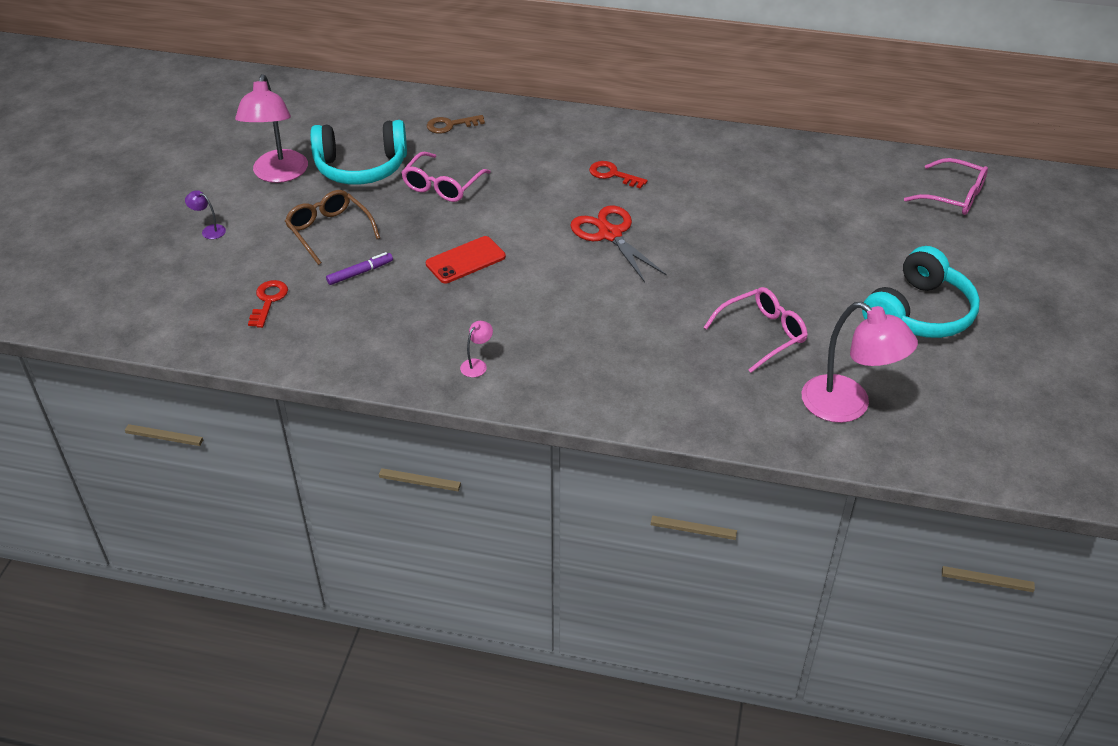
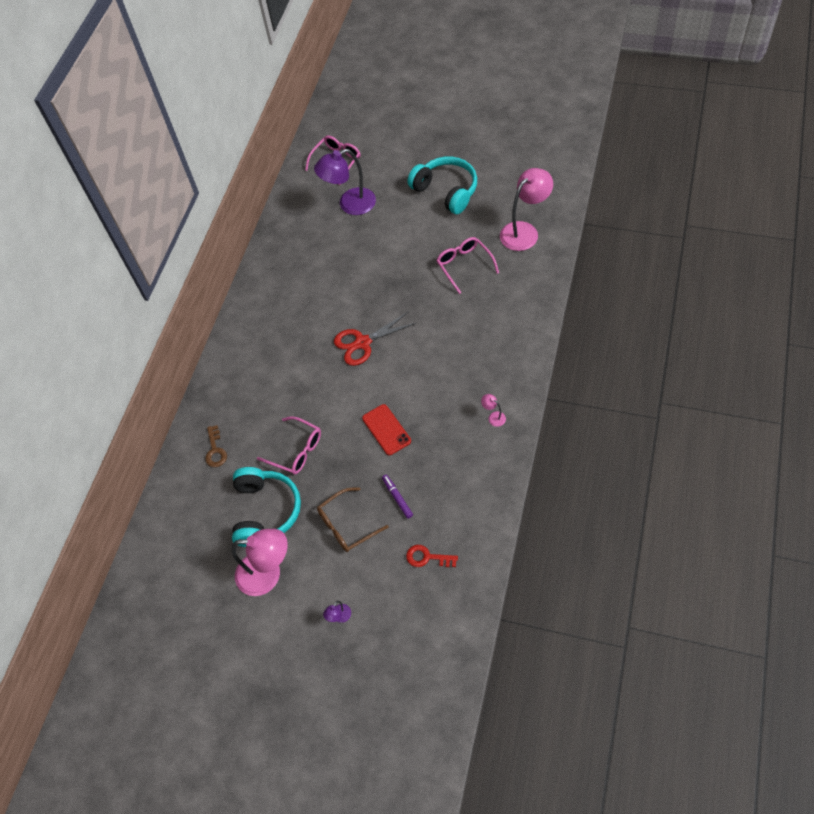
camera: 80 degrees left, 15 degrees up
(613, 174) = (294, 341): red key -> none
(866, 213) = (350, 205): none -> purple lamp

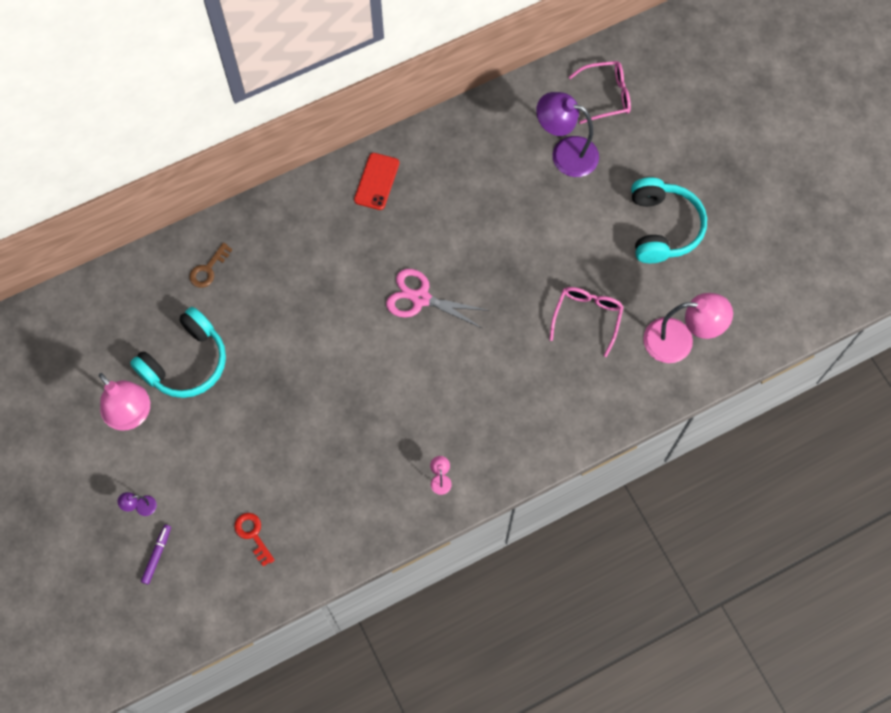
camera: 40 degrees right, 10 degrees up
(296, 450) = (263, 337): pink glasses -> none
(347, 525) = (228, 441): brown glasses -> none
(362, 343) = (420, 298): red scissors -> pink scissors
(386, 429) = (348, 396): red phone -> red phone (376, 181)
(397, 498) = (289, 462): purple marker -> purple marker (157, 555)

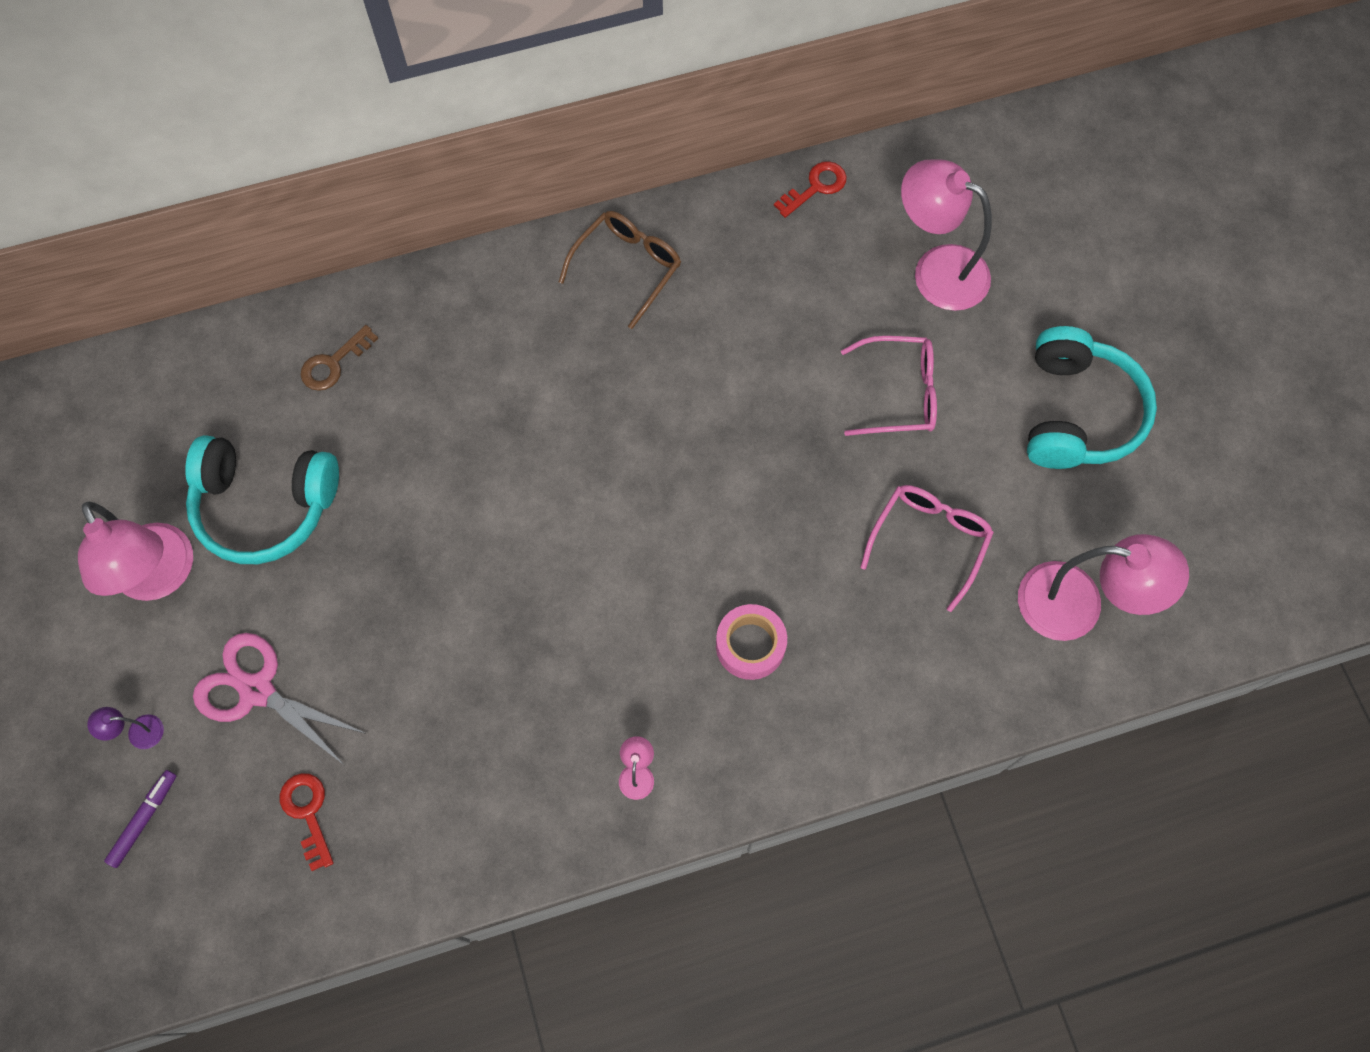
camera: 10 degrees right, 0 degrees up
(186, 362) = (265, 506): turquoise headphones -> turquoise headphones turned 45 degrees clockwise
(376, 181) = (627, 268): red phone -> brown glasses
(420, 298) = (661, 464): pink scissors -> pink scissors (257, 690)
(483, 113) = (815, 187): none -> red key
(493, 396) = (750, 645): none -> pink tape
(565, 153) = (936, 270): purple lamp -> pink lamp
(606, 96) = (1017, 190): pink glasses -> pink glasses (899, 393)

